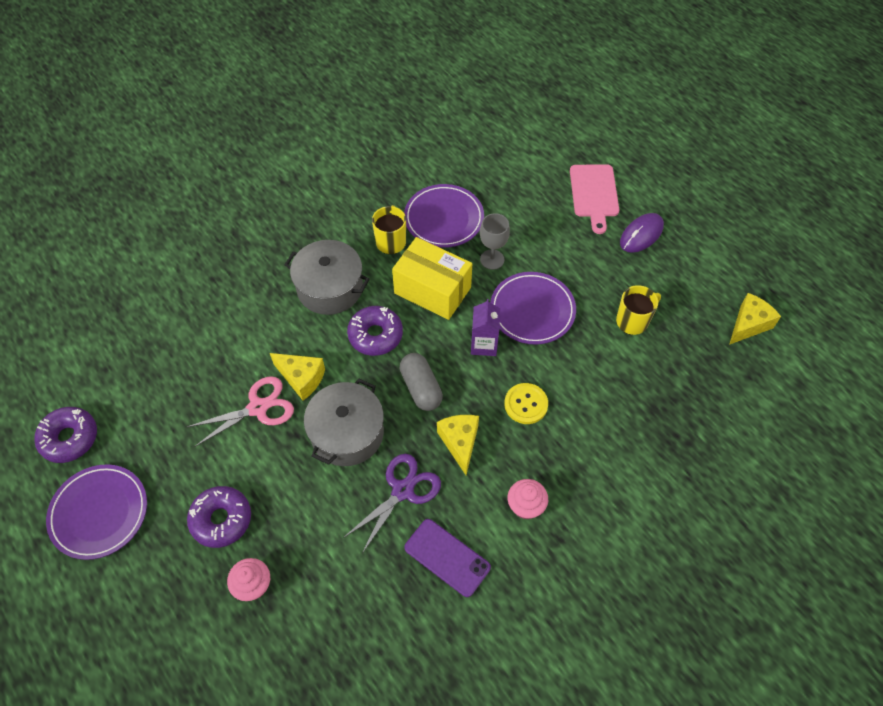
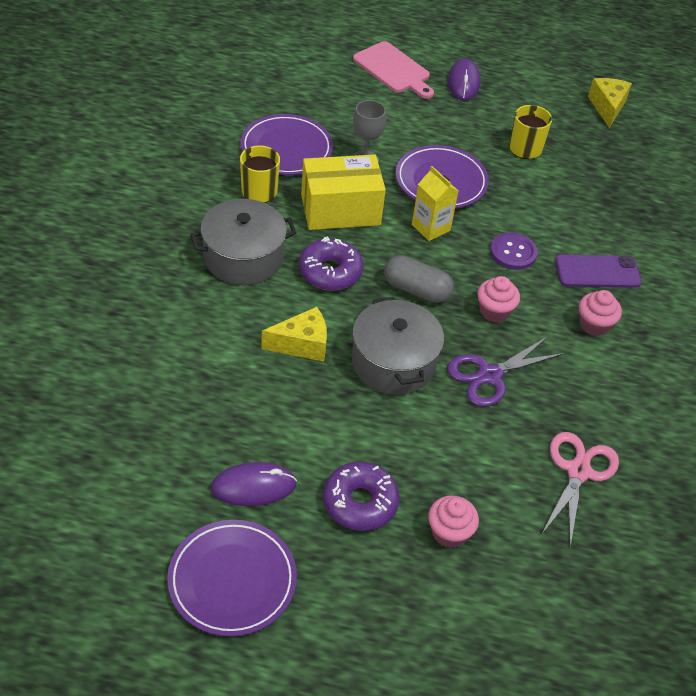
camera: 45 degrees left, 10 degrees down
(69, 438) = (120, 540): purple donut -> none
(172, 459) = (253, 487): none -> purple mouse
(258, 408) = (288, 392): pink scissors -> pink scissors (578, 471)
(403, 490) = (489, 375): purple scissors -> purple scissors turned 120 degrees counterclockwise
(447, 557) = (579, 400): purple phone -> purple phone (597, 272)
(460, 442) = (494, 311): yellow cheese -> pink cupcake
(484, 344) = (431, 227): purple carton -> yellow carton
(526, 404) = (513, 252): yellow button -> purple button

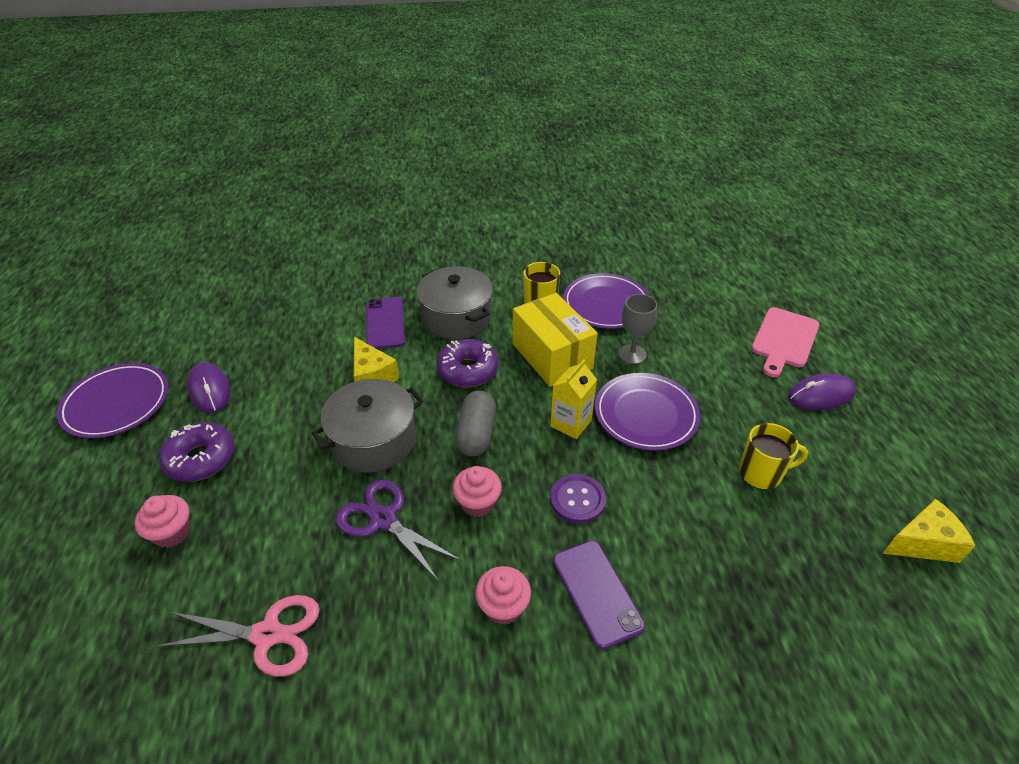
camera: 75 degrees right, 5 degrees down
(219, 315) = (385, 323): none -> purple phone

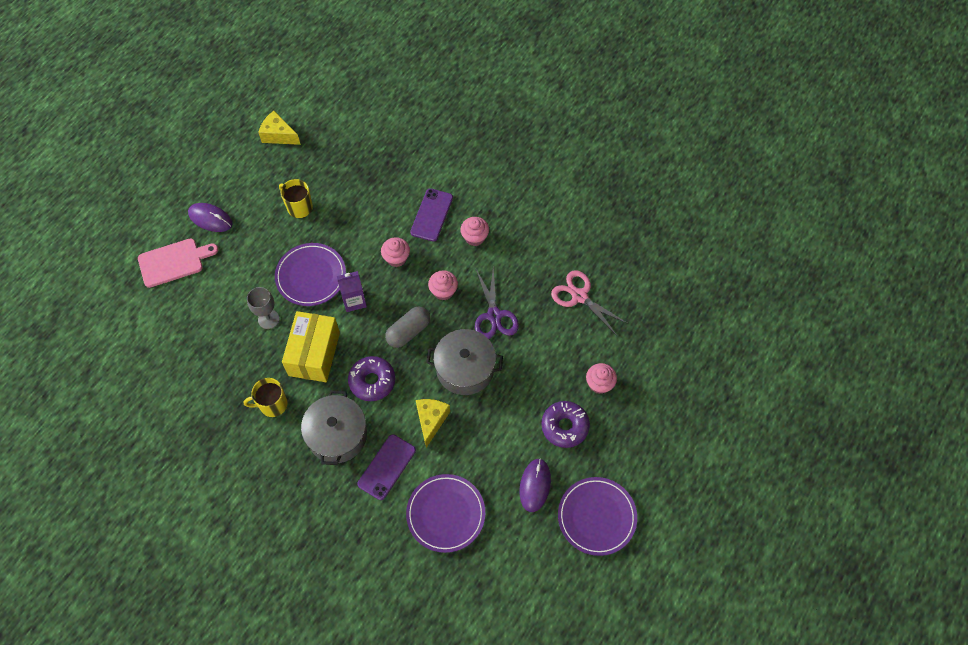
camera: 140 degrees left, 20 degrees up
(571, 423) = (354, 300): yellow carton -> purple carton
(577, 500) = (396, 258): purple button -> pink cupcake
(606, 304) = (234, 370): purple plate -> purple plate (446, 514)

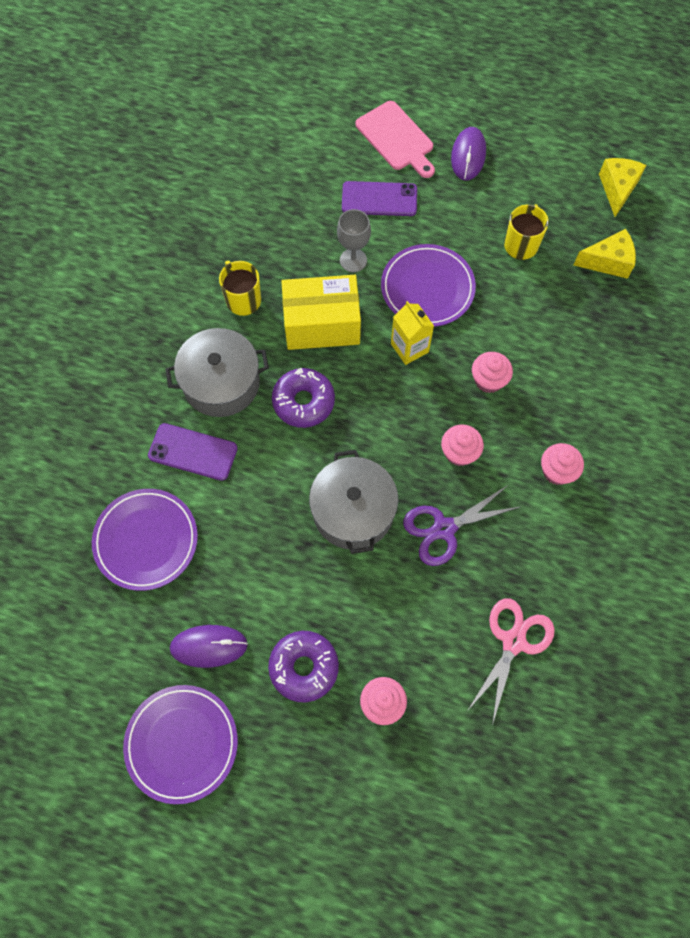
camera: 75 degrees right, 5 degrees up
(354, 300) = (409, 348): purple carton -> yellow carton
(408, 331) = (386, 425): grey capsule -> none
(431, 215) = (571, 406): purple phone -> purple phone (379, 199)
(431, 420) = (268, 488): yellow cheese -> yellow cheese (608, 262)

